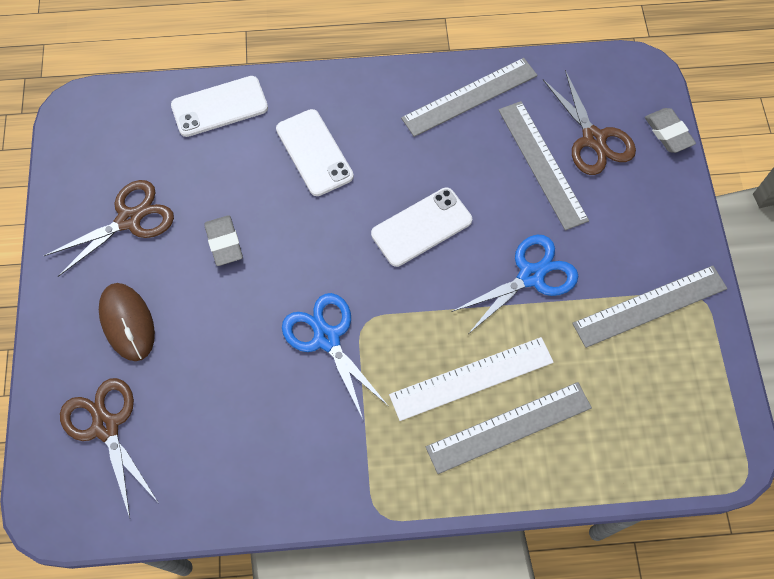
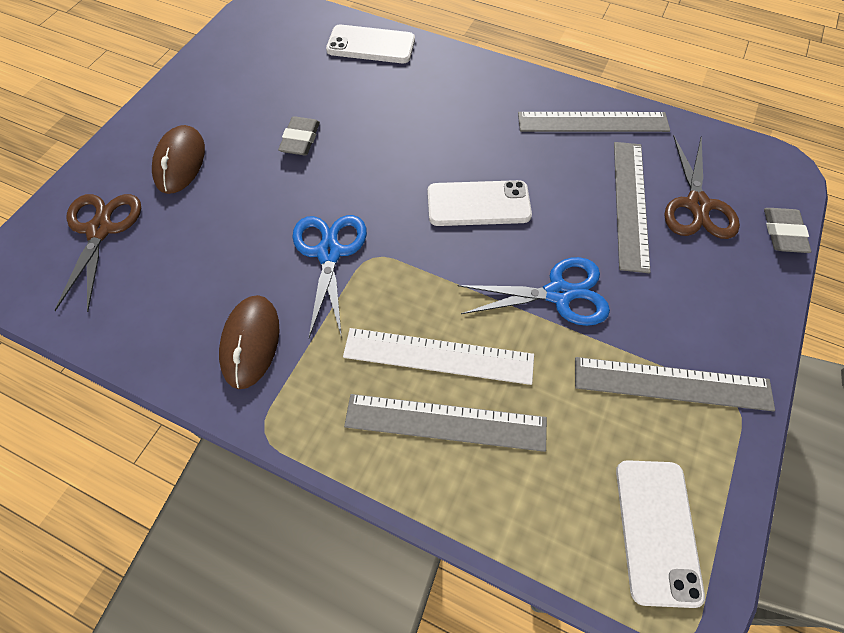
camera: 30 degrees right, 5 degrees down
(129, 220) = (241, 92): brown scissors -> none
(314, 153) = (423, 107): white phone -> white phone (656, 530)
(317, 450) = (250, 342): none -> brown mouse

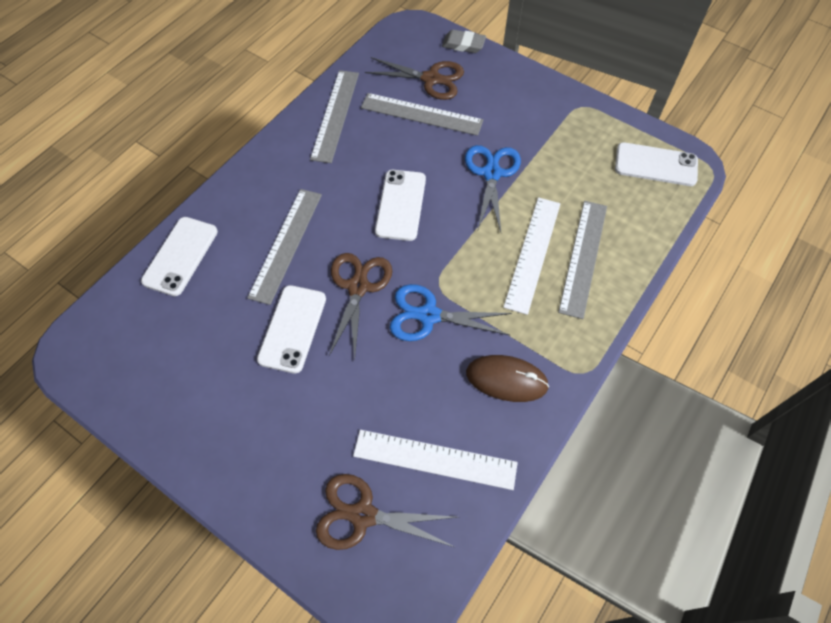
camera: 80 degrees left, 0 degrees up
(154, 282) = (435, 459): none -> white ruler
(180, 162) = (291, 440): brown mouse -> none
(300, 140) = (292, 328): grey eraser -> white phone
(357, 183) = (358, 287): none -> brown scissors
(672, 383) = (565, 132): grey ruler -> grey ruler (286, 244)

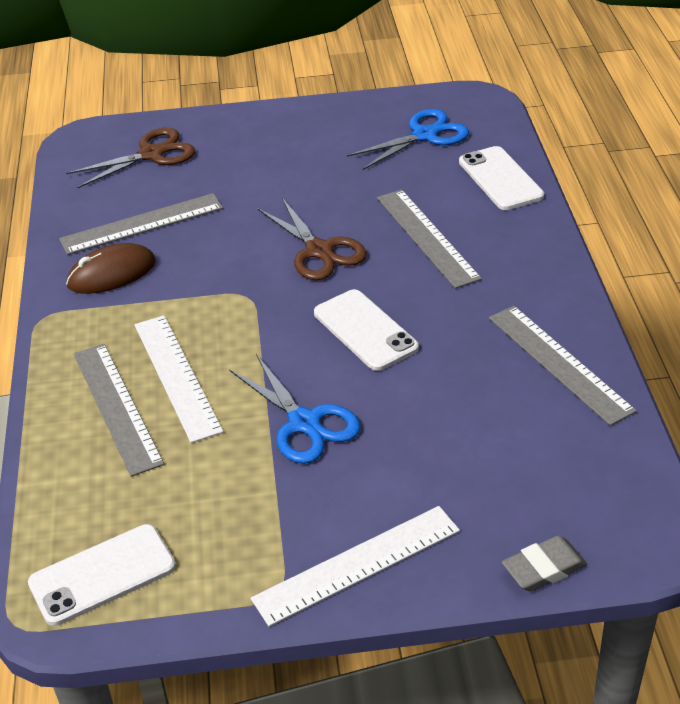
camera: 140 degrees right, 20 degrees down
(292, 328) = (336, 198): white phone -> none
(421, 114) = (468, 432): grey ruler -> grey ruler (142, 224)
(428, 315) = (229, 271): blue scissors -> blue scissors (424, 135)
(431, 79) = (516, 484): brown scissors -> none
(435, 459) = (127, 203): white ruler -> white ruler (357, 565)

